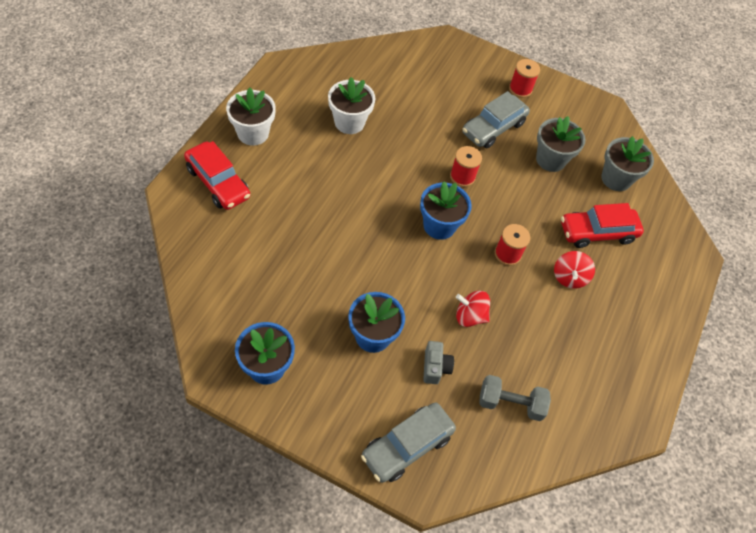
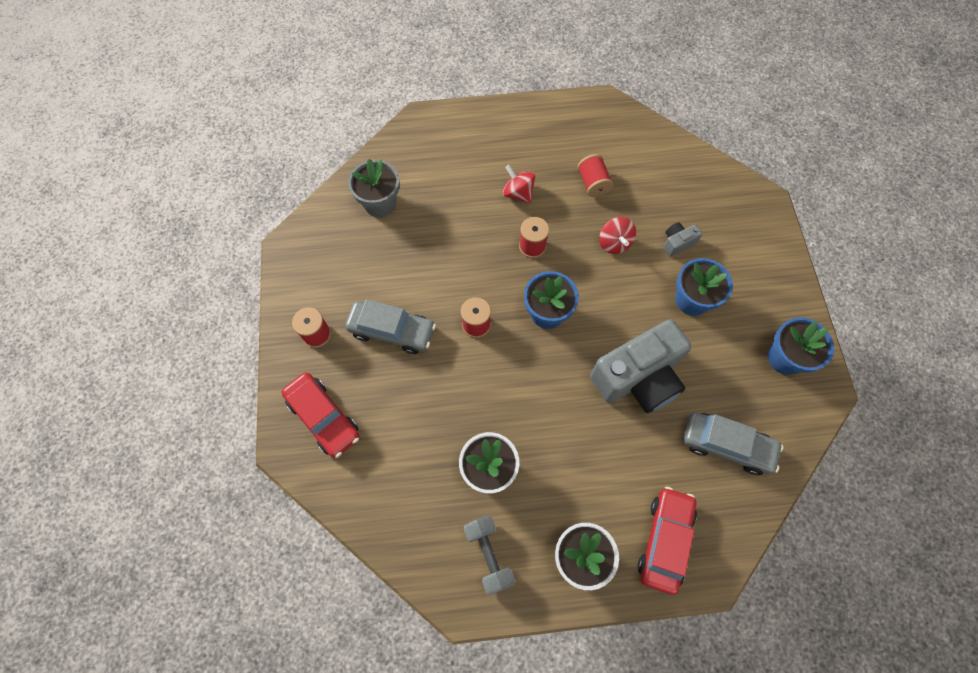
camera: 115 degrees left, 10 degrees up
(339, 248) = (638, 377): none -> grey camera
(407, 446) = (749, 228): grey car -> grey car (726, 445)
(510, 403) = (660, 182): grey dumbbell -> grey dumbbell (489, 555)
(544, 343) = (593, 183): none -> red spool
(550, 159) = (396, 263): grey flower pot -> none
(569, 277) = (518, 193): red spinning top -> red spinning top turned 120 degrees counterclockwise
(597, 232) = (454, 193): red car -> red car (324, 417)

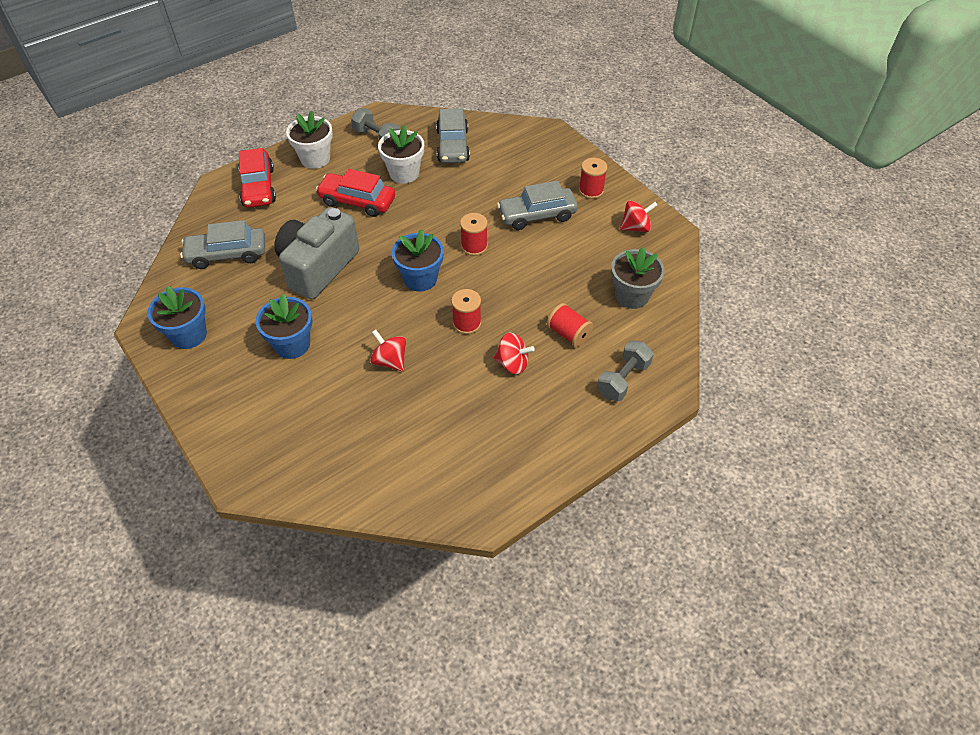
camera: 150 degrees right, 15 degrees down
(315, 268) = (635, 227): none -> red spinning top
(324, 417) = (540, 153): red car -> red car (357, 201)
(409, 486) = (452, 145): none -> grey car
(445, 142) = (623, 379): none -> grey dumbbell
(593, 183) = (443, 409): red spool -> red spool (568, 334)
(677, 243) = (326, 389): grey camera -> none

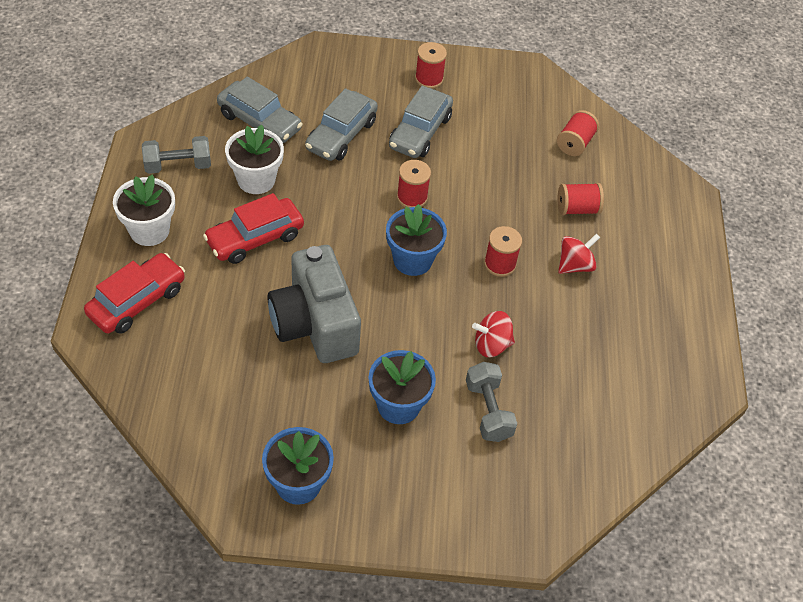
camera: 55 degrees left, 0 degrees up
(227, 254) = (213, 386): grey car -> grey car (341, 135)
(258, 187) = (137, 301): red car -> red car turned 75 degrees counterclockwise
(623, 379) = (655, 211): grey dumbbell -> grey dumbbell (488, 411)
(631, 296) = (575, 143): grey flower pot -> red spool
(635, 227) = (503, 85): red spinning top -> none

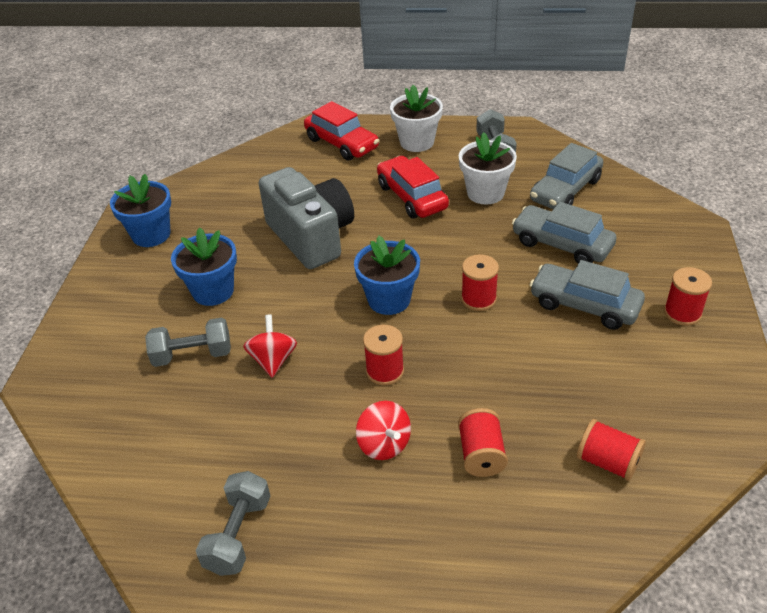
camera: 100 degrees right, 10 degrees down
(315, 324) = (311, 237): grey camera -> grey camera turned 75 degrees clockwise
(667, 353) = (238, 534): none -> grey dumbbell

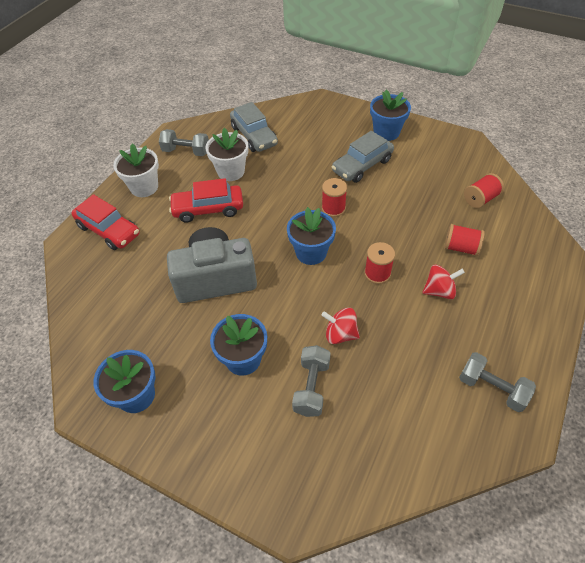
camera: 70 degrees left, 10 degrees up
(342, 143) = (109, 230): red car -> red car turned 60 degrees clockwise
(562, 244) = (304, 156): grey car -> none
(682, 313) = (386, 132): red spool -> blue flower pot

